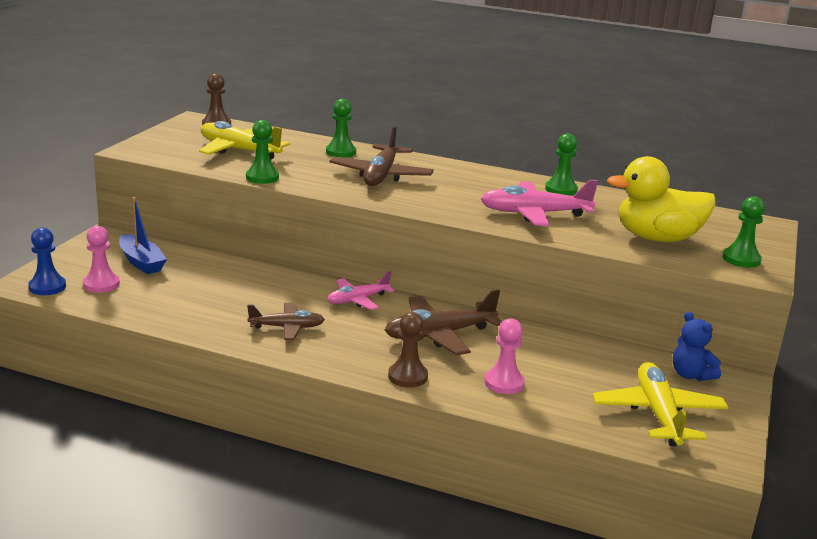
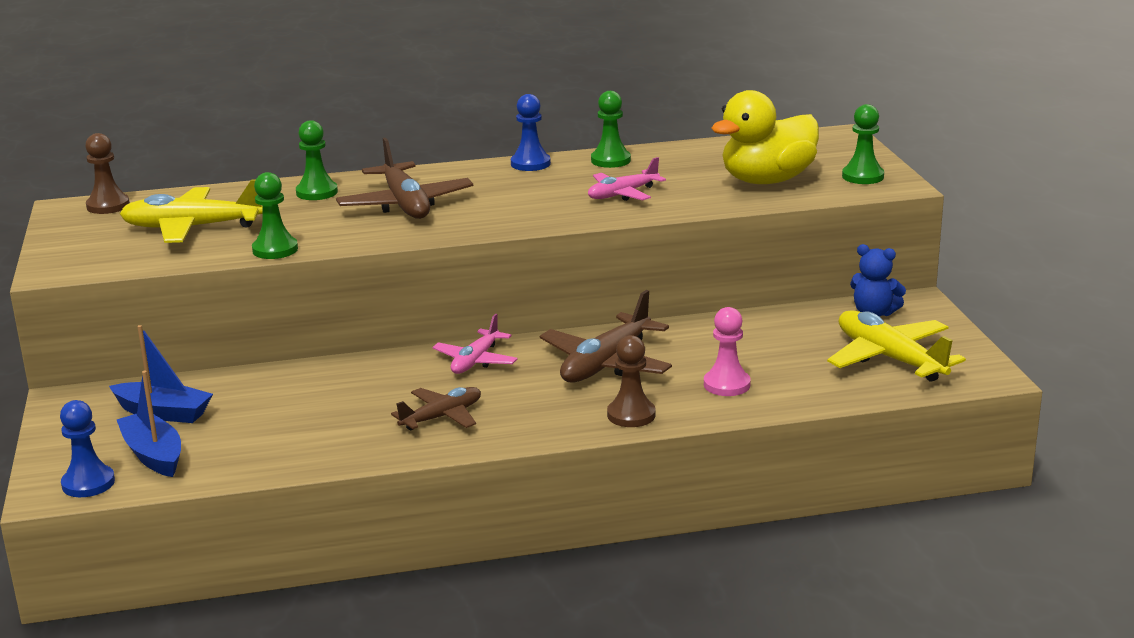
camera: 30 degrees left, 0 degrees up
(101, 284) = (153, 455): pink pawn -> blue boat
(502, 175) = (530, 164): none -> blue pawn
(534, 214) = (622, 194): pink plane -> pink plane, size x0.62

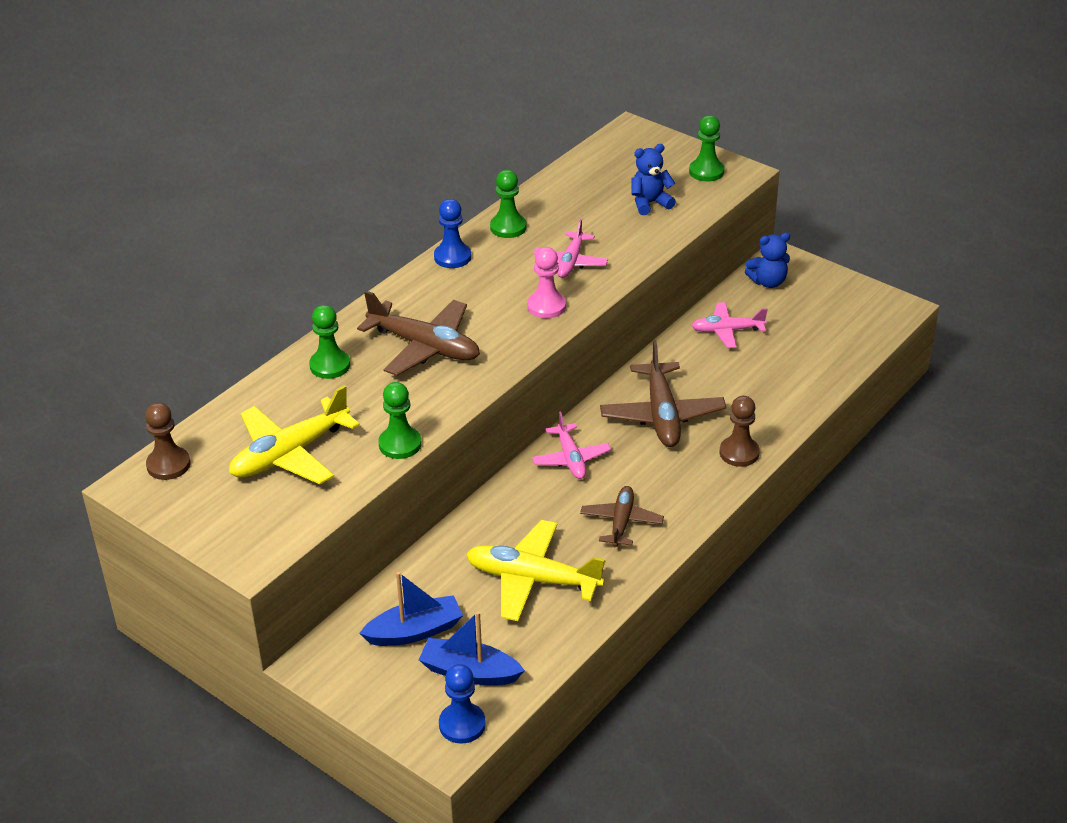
camera: 40 degrees left, 15 degrees up
(727, 385) = (761, 394): pink pawn -> pink pawn (546, 306)
(767, 181) = (650, 203): yellow duck -> blue teddy bear
(771, 331) = (727, 331): none -> pink plane
(889, 358) = (826, 320): yellow plane -> yellow plane (532, 579)

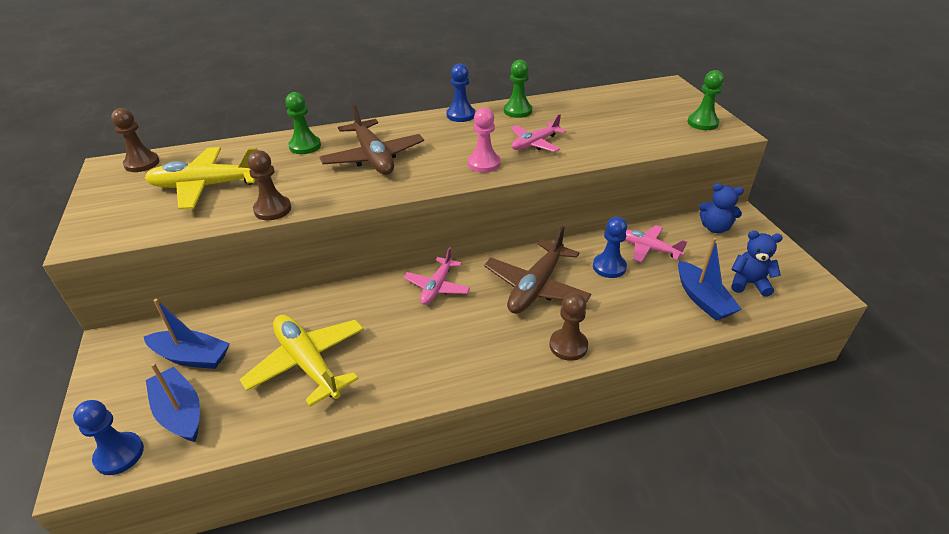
camera: 35 degrees right, 0 degrees up
(400, 444) = (272, 209): green pawn -> brown pawn
(621, 522) = (419, 353): brown plane -> none
(650, 203) = (636, 128): blue teddy bear -> blue teddy bear (748, 283)
(708, 365) = (609, 267): none -> blue pawn
(811, 359) = (702, 299): none -> blue boat

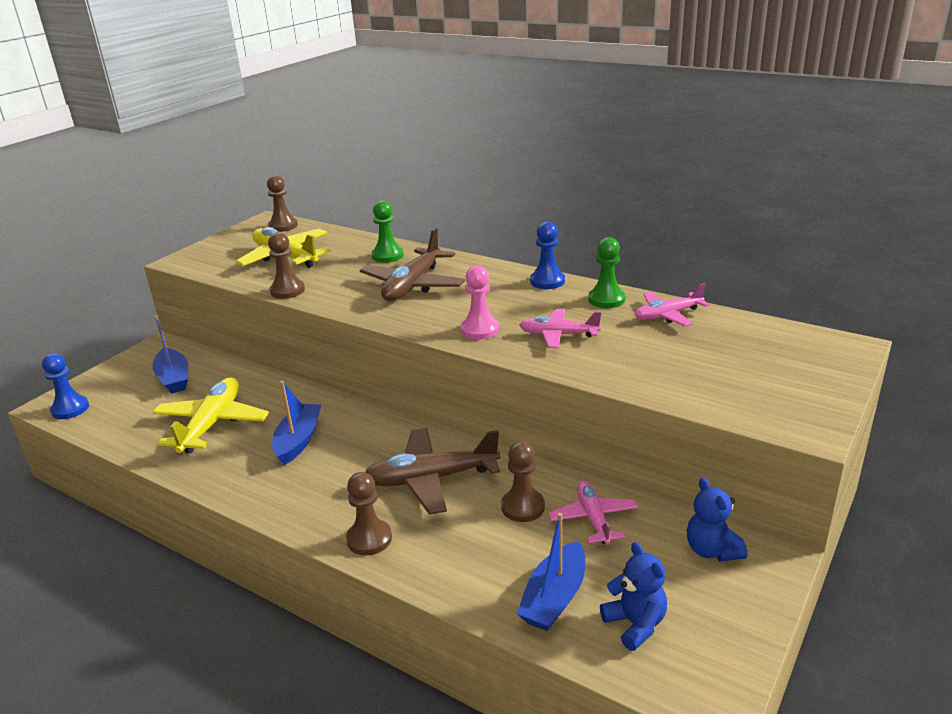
camera: 50 degrees right, 10 degrees down
(180, 412) = (121, 406): blue boat -> blue boat (298, 440)
(437, 287) = (364, 429): pink plane -> pink plane (667, 315)
(609, 267) = (523, 507): blue pawn -> brown pawn
(702, 123) = (791, 403): green pawn -> none

